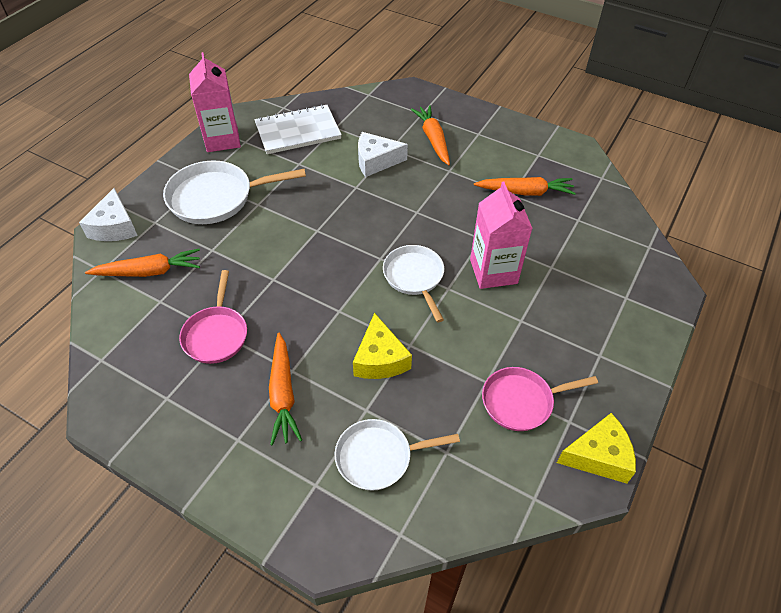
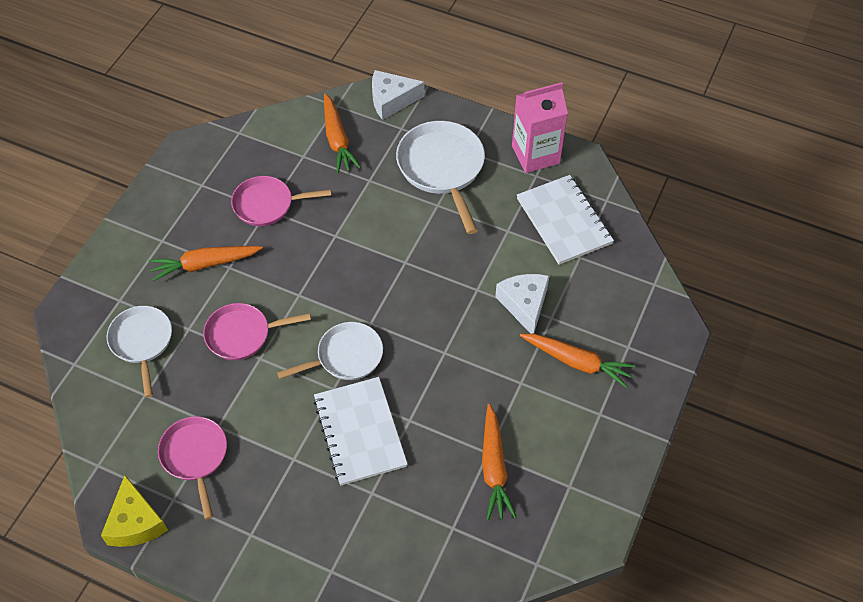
camera: 85 degrees right, 5 degrees up
(380, 359) = (242, 334): yellow cheese -> pink pan
(433, 139) = (577, 362): orange carrot -> orange carrot turned 45 degrees clockwise
(493, 271) = (360, 432): pink carton -> white notebook

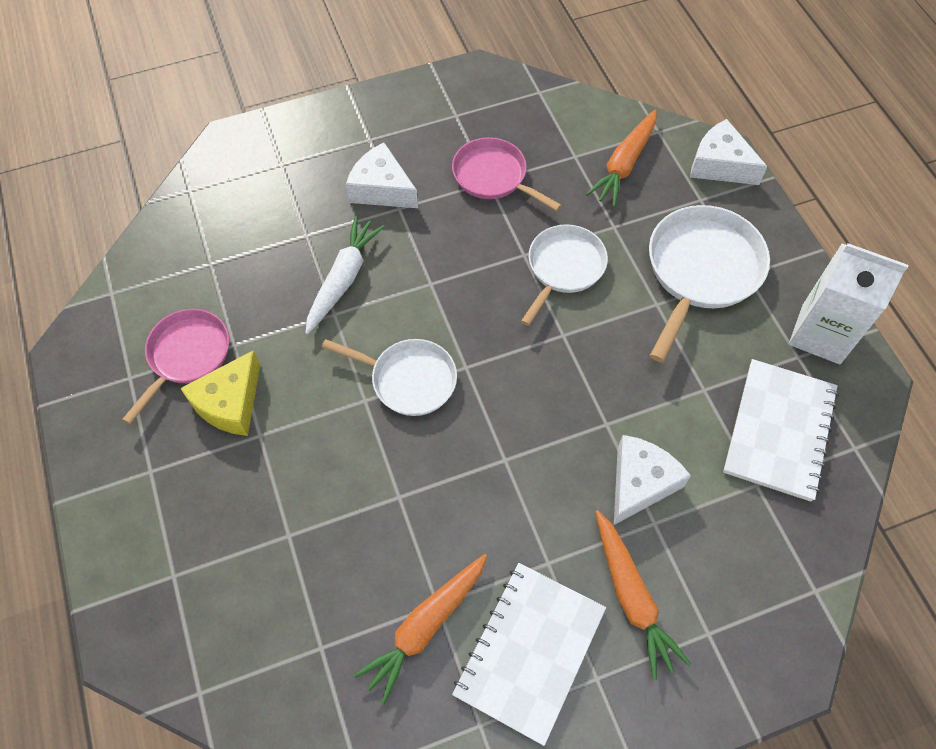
camera: 45 degrees right, 5 degrees up
(135, 522) = (81, 370): yellow cheese -> yellow cheese (230, 403)
(142, 342) = (257, 216): white pan -> white pan (563, 268)
(205, 264) = (381, 189): orange carrot -> white cheese
(242, 334) = (343, 279): pink pan -> white carrot
(360, 432) = (342, 465): white notebook -> white notebook (530, 652)
(535, 155) = (821, 334): pink carton -> white carton

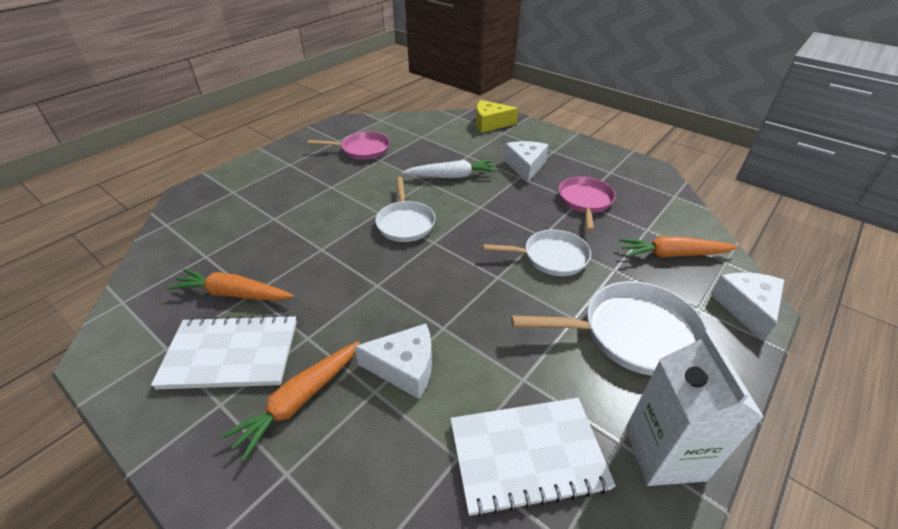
camera: 60 degrees right, 20 degrees down
(230, 403) = (344, 171): yellow cheese -> yellow cheese (490, 124)

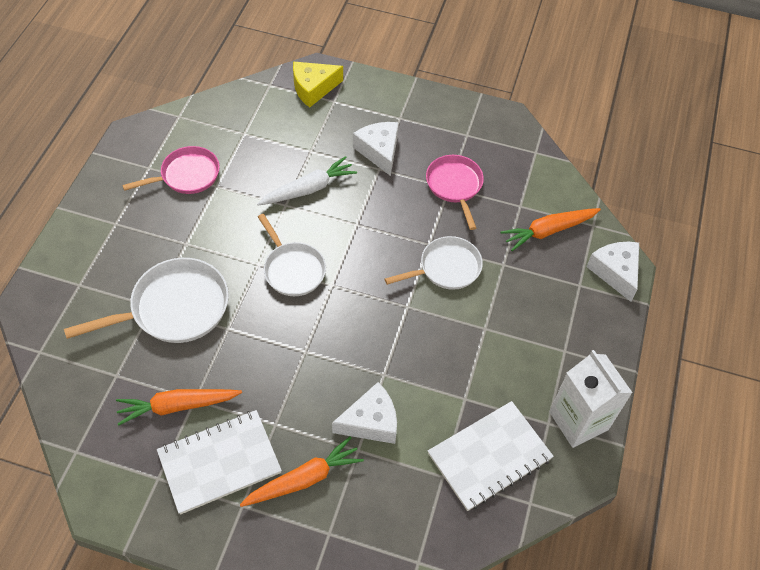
camera: 25 degrees left, 15 degrees up
(299, 400) = (304, 479): orange carrot -> orange carrot turned 135 degrees counterclockwise
(631, 334) = (534, 328): white pan -> white pan (174, 308)

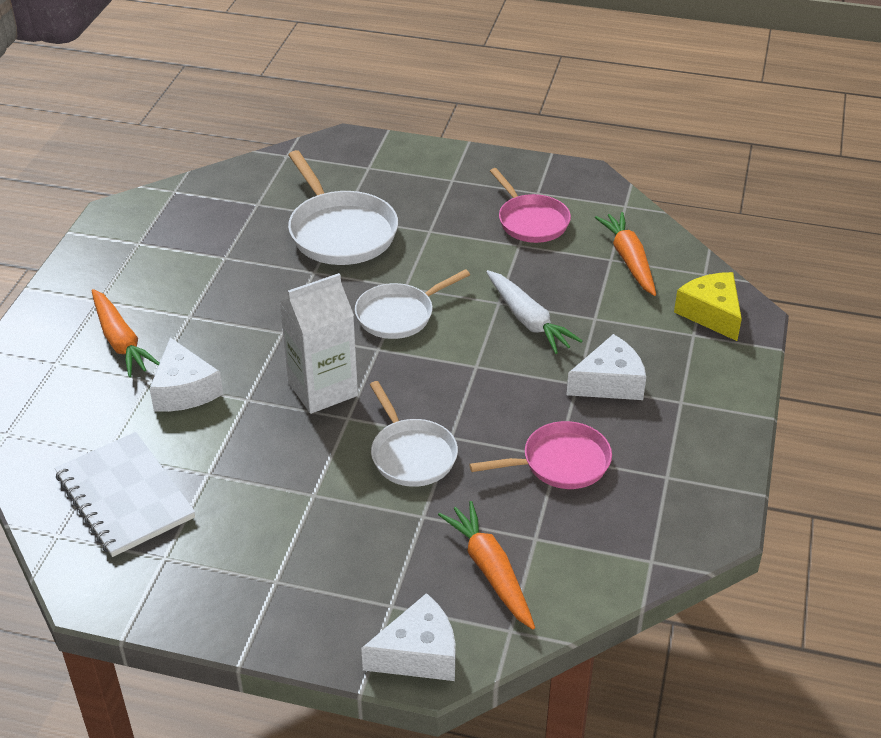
camera: 90 degrees right, 15 degrees down
(177, 406) = (218, 246): orange carrot -> orange carrot (629, 260)
(219, 462) = (149, 280): white notebook -> none
(578, 420) = (164, 591): white carton -> white carton (322, 389)

